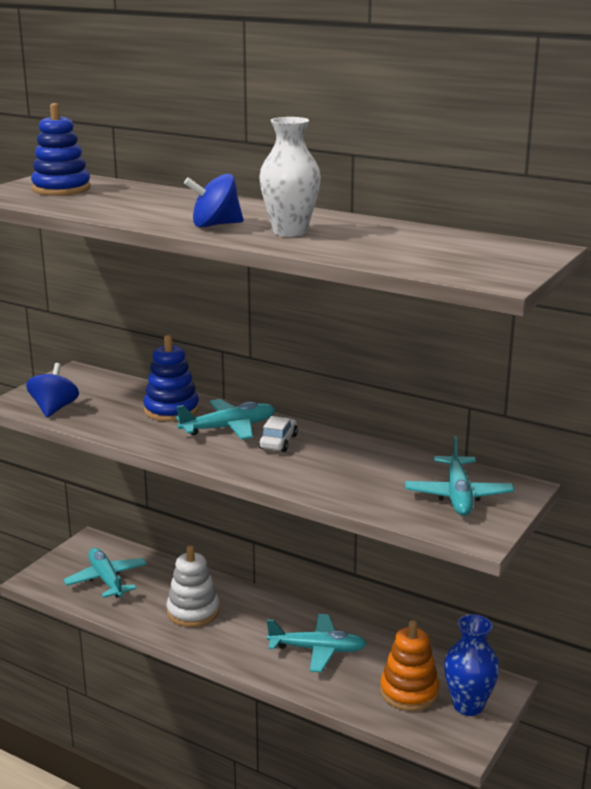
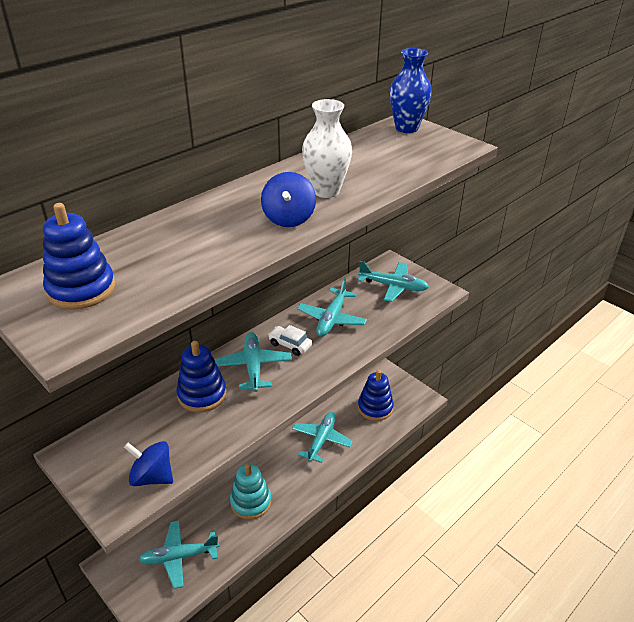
camera: 75 degrees left, 15 degrees up
(193, 612) = (251, 502): white stacking toy -> turquoise stacking toy
(347, 460) = (332, 319): none -> turquoise plane
(409, 692) = (375, 408): orange stacking toy -> blue stacking toy
(468, 705) = (393, 387): blue vase -> blue vase (406, 128)

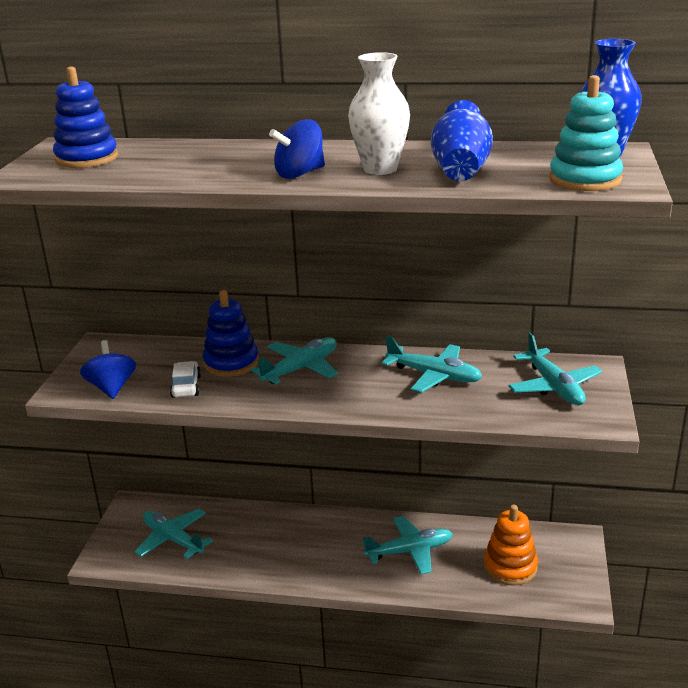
camera: 55 degrees right, 10 degrees down
(251, 502) = (276, 547): turquoise stacking toy -> turquoise stacking toy (585, 180)
(290, 345) = (358, 372): white car -> white car (186, 386)
(332, 319) = (434, 376): turquoise plane -> turquoise plane turned 135 degrees counterclockwise
(369, 171) = (461, 170): none -> blue vase
(375, 408) = (510, 567): blue stacking toy -> orange stacking toy

